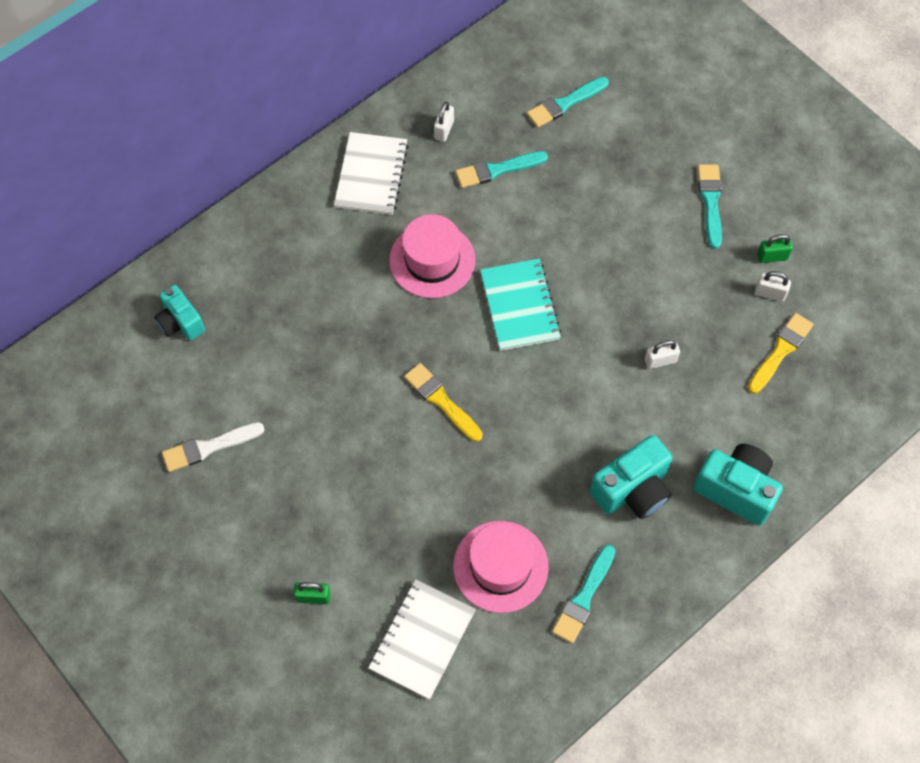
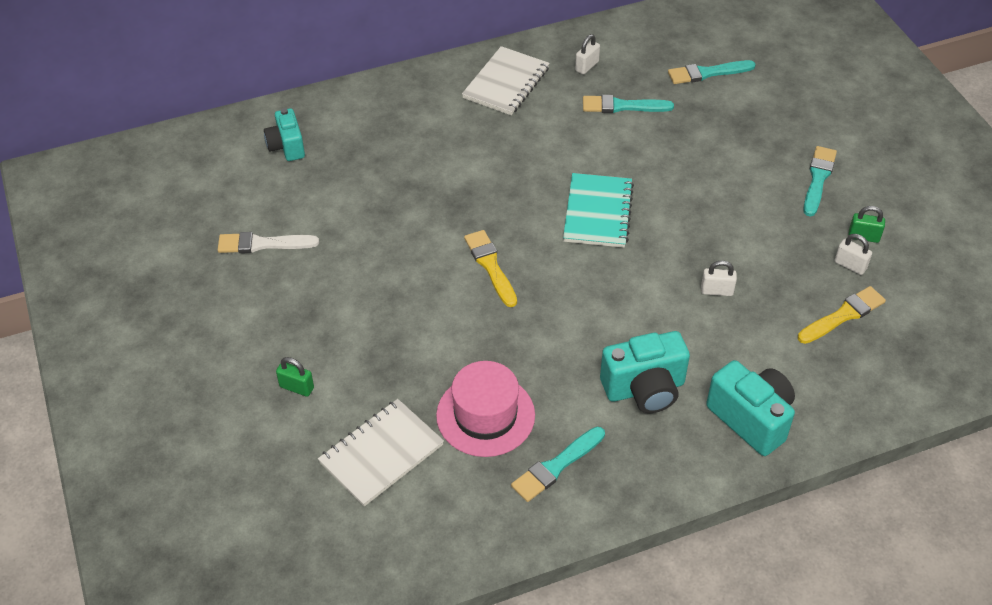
camera: 20 degrees right, 15 degrees down
(432, 260) = (532, 157): pink hat -> none

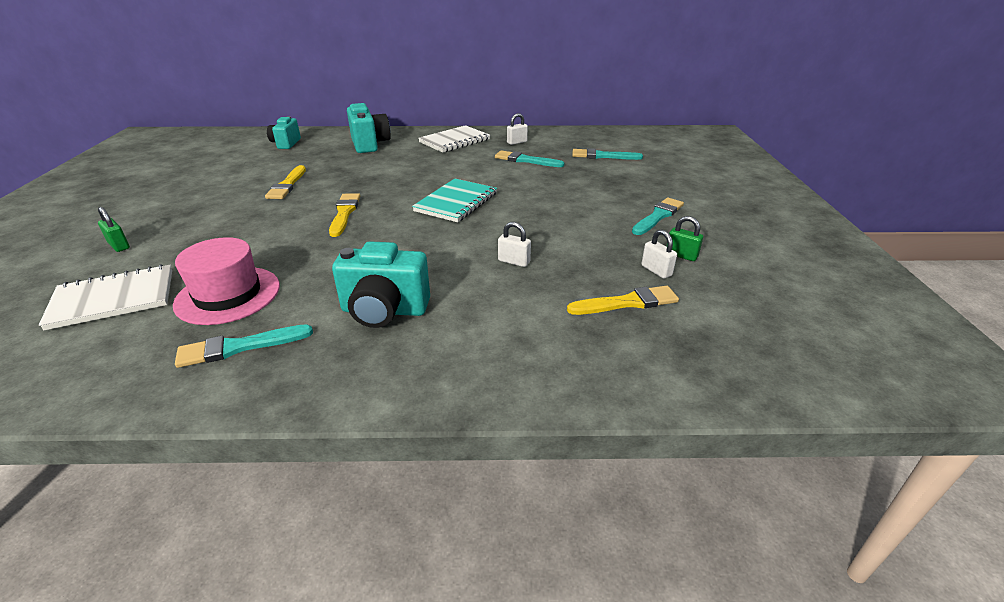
camera: 20 degrees right, 15 degrees down
(263, 244) = (210, 177): white brush -> none
(377, 234) = (287, 185): none -> yellow brush
(751, 419) = (468, 360): turquoise camera -> turquoise camera (369, 144)

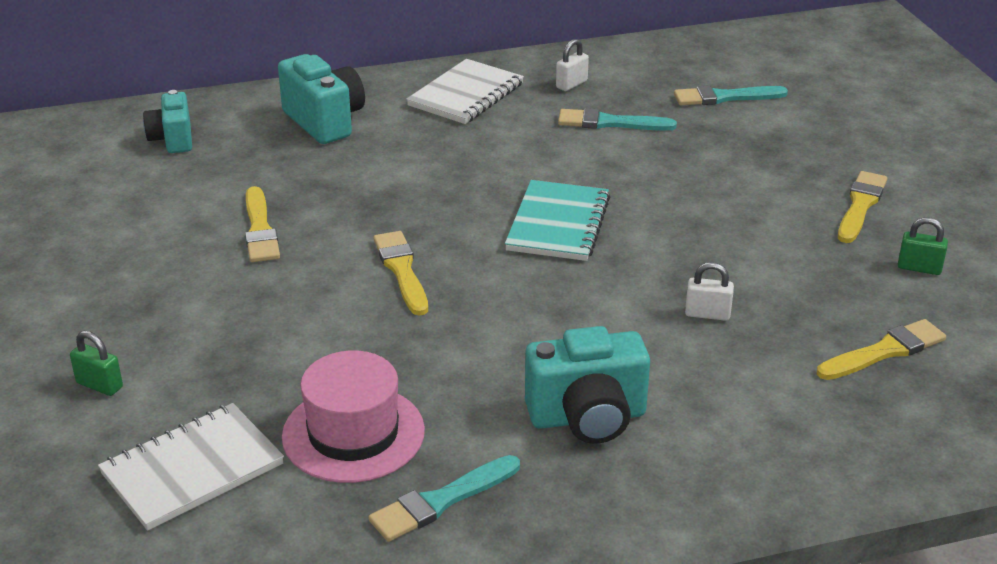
camera: 15 degrees left, 0 degrees up
(656, 270) = (898, 297): white padlock -> none
(658, 216) = (860, 205): turquoise brush -> yellow brush

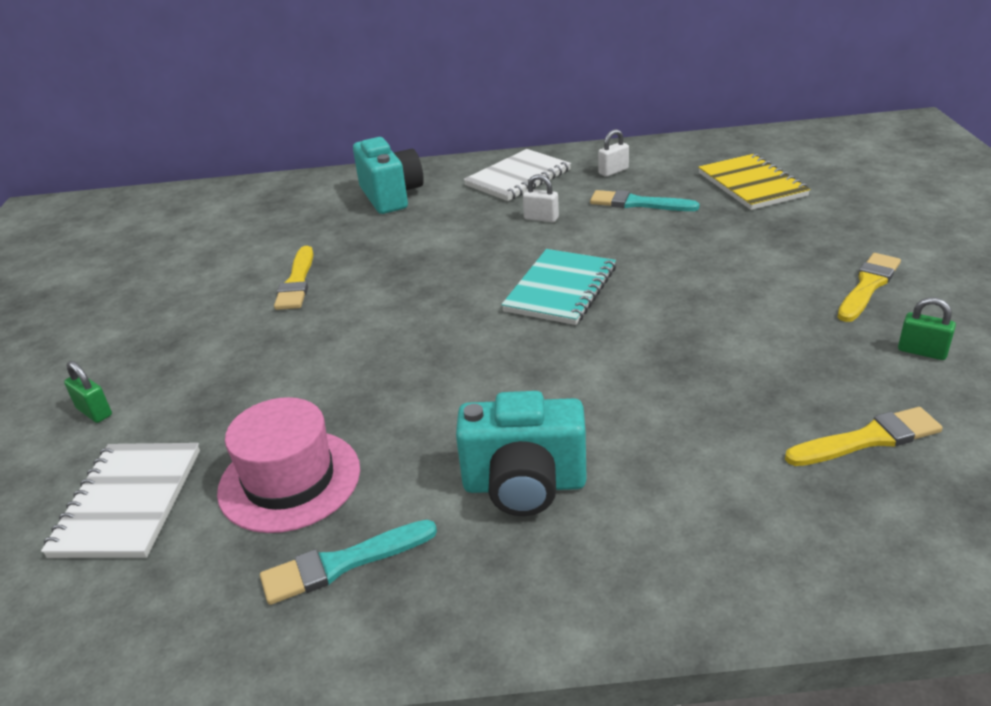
camera: 15 degrees right, 0 degrees up
(172, 140) = (263, 207): turquoise camera -> none
(192, 469) = (128, 502): white notebook -> white notebook turned 60 degrees counterclockwise
(402, 270) = (402, 324): yellow brush -> none
(707, 314) = (681, 385): white padlock -> white padlock (541, 218)
(724, 97) = (752, 185): turquoise brush -> yellow notebook

